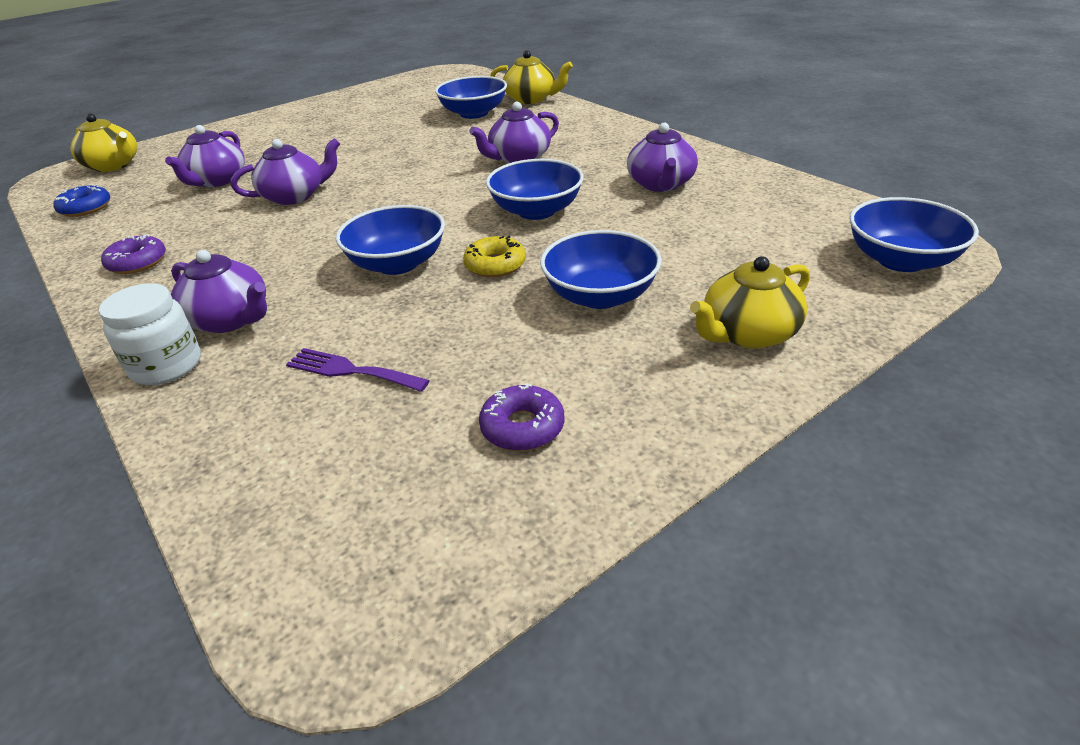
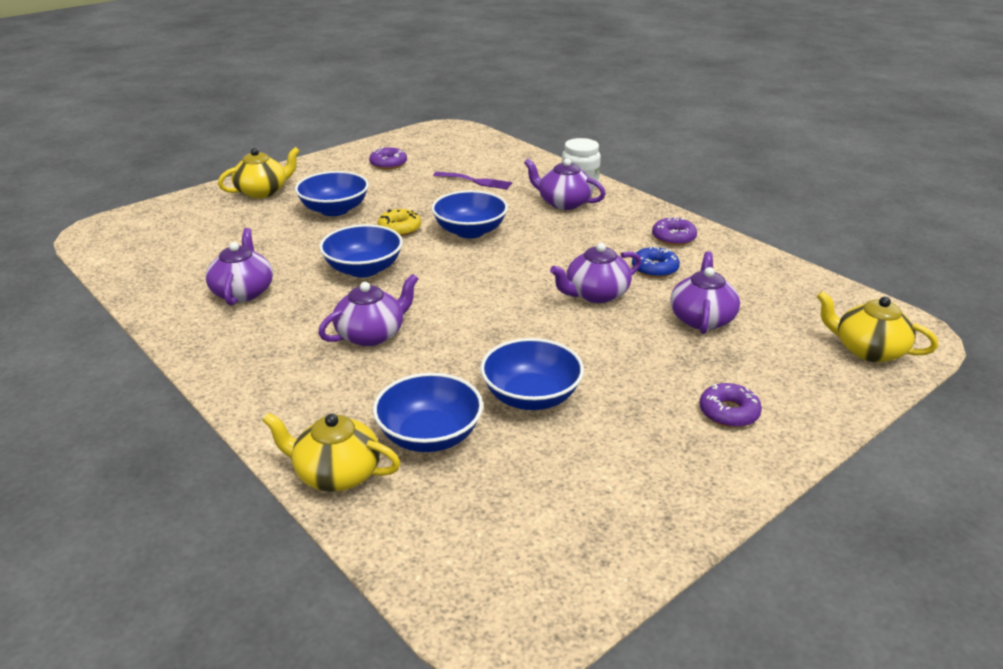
camera: 175 degrees right, 5 degrees down
(86, 208) = (801, 289): blue donut -> blue donut (654, 268)
(269, 131) = (728, 412): none -> purple donut
(901, 260) = (132, 224): blue bowl -> blue bowl (531, 396)

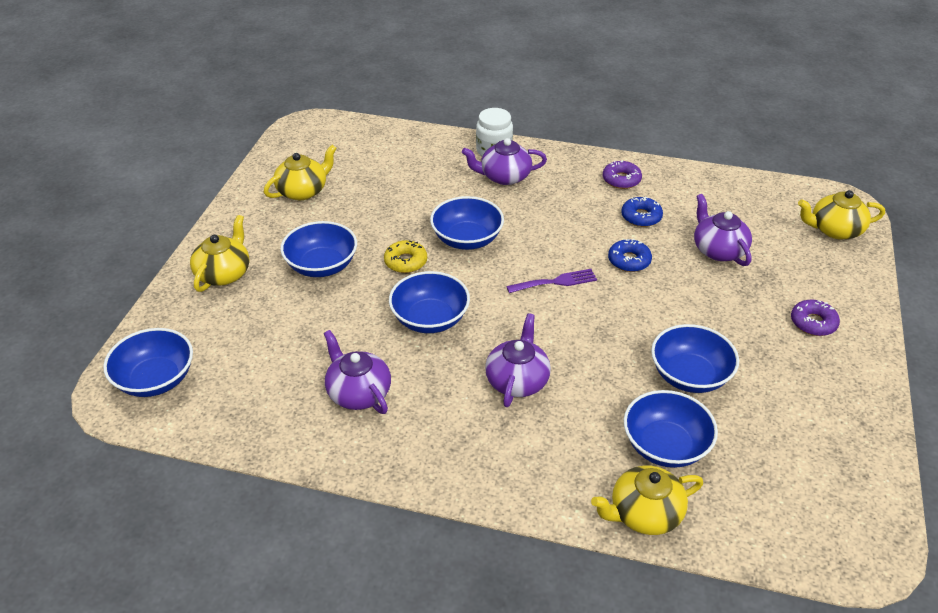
camera: 35 degrees left, 10 degrees up
(132, 232) = (155, 379): none -> blue bowl
(388, 164) = (303, 191): purple donut -> yellow teapot
(476, 181) = (406, 181): purple fork -> purple fork (556, 282)
(595, 294) = (629, 261): purple teapot -> blue donut

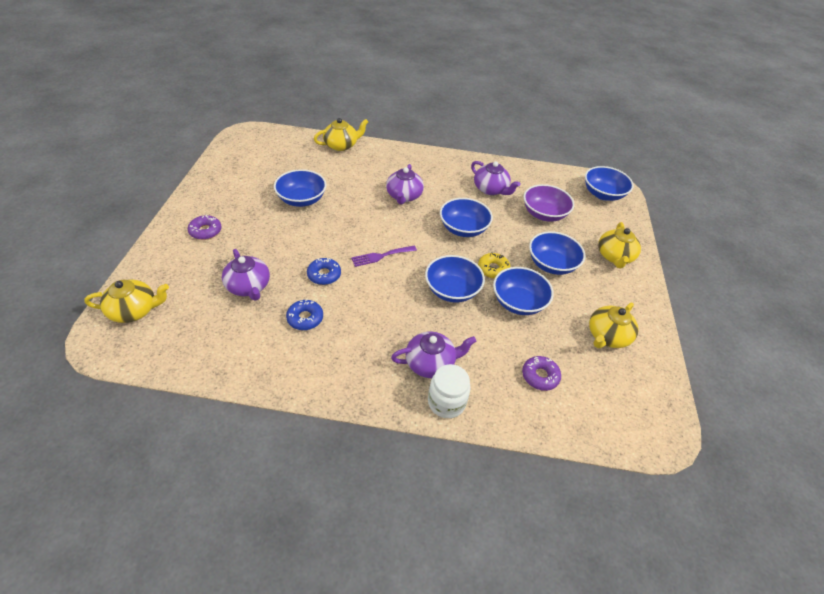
camera: 170 degrees right, 5 degrees up
(288, 342) = (544, 214): none -> purple bowl
(621, 180) = (315, 364): purple donut -> purple donut (540, 376)
(665, 446) = (325, 168): blue bowl -> blue bowl (518, 302)

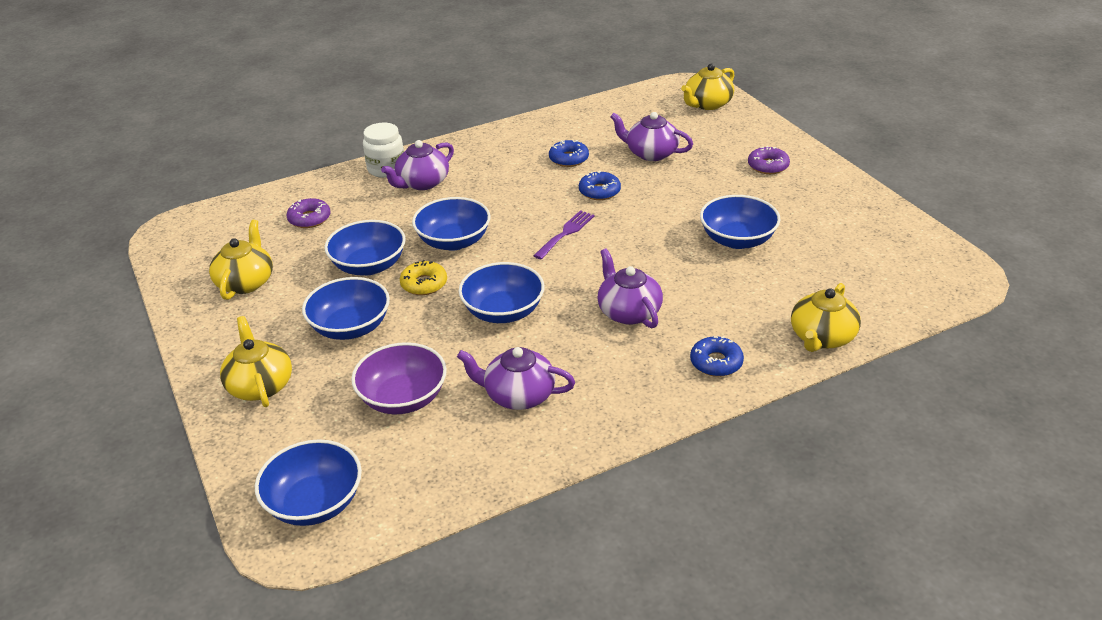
camera: 150 degrees right, 10 degrees down
(395, 159) = (716, 362): none -> blue donut

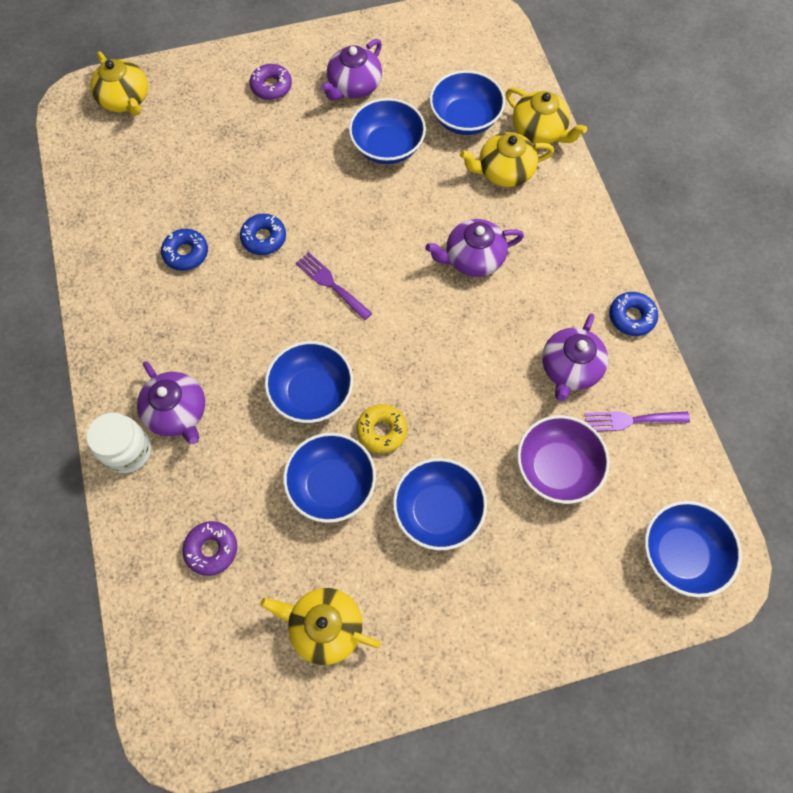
camera: 80 degrees left, 30 degrees up
(260, 385) = (513, 606): yellow teapot -> yellow teapot (504, 171)
(466, 449) = (631, 420): none -> purple fork
(503, 311) = (447, 362): blue bowl -> blue bowl (465, 119)
(651, 153) = (206, 175): purple teapot -> purple teapot (354, 86)
(716, 362) = (555, 211): blue donut -> blue donut (631, 317)

